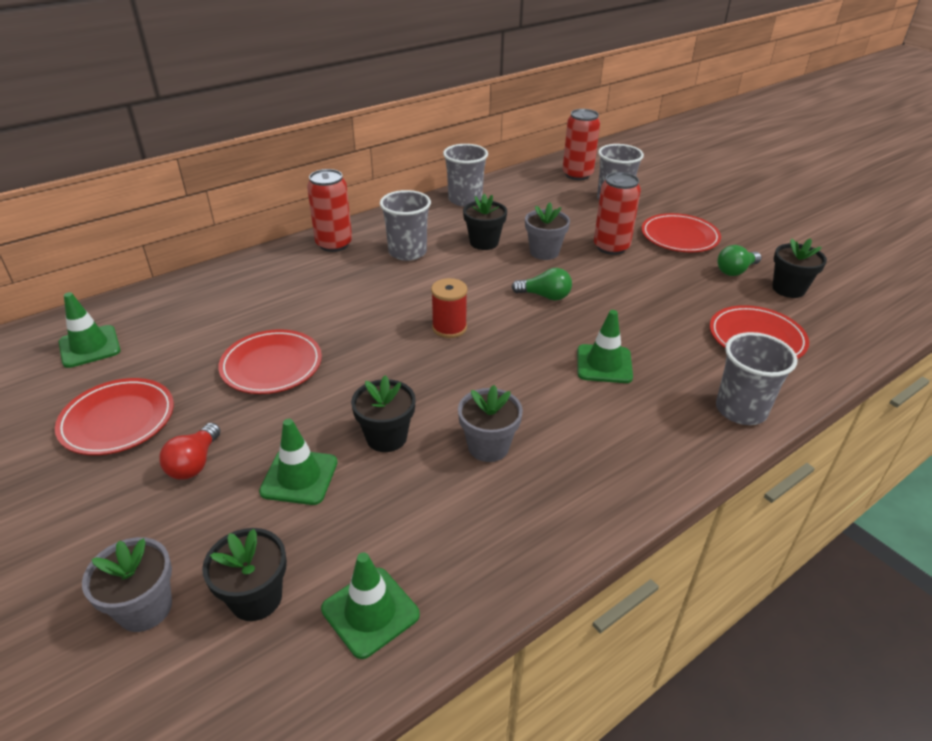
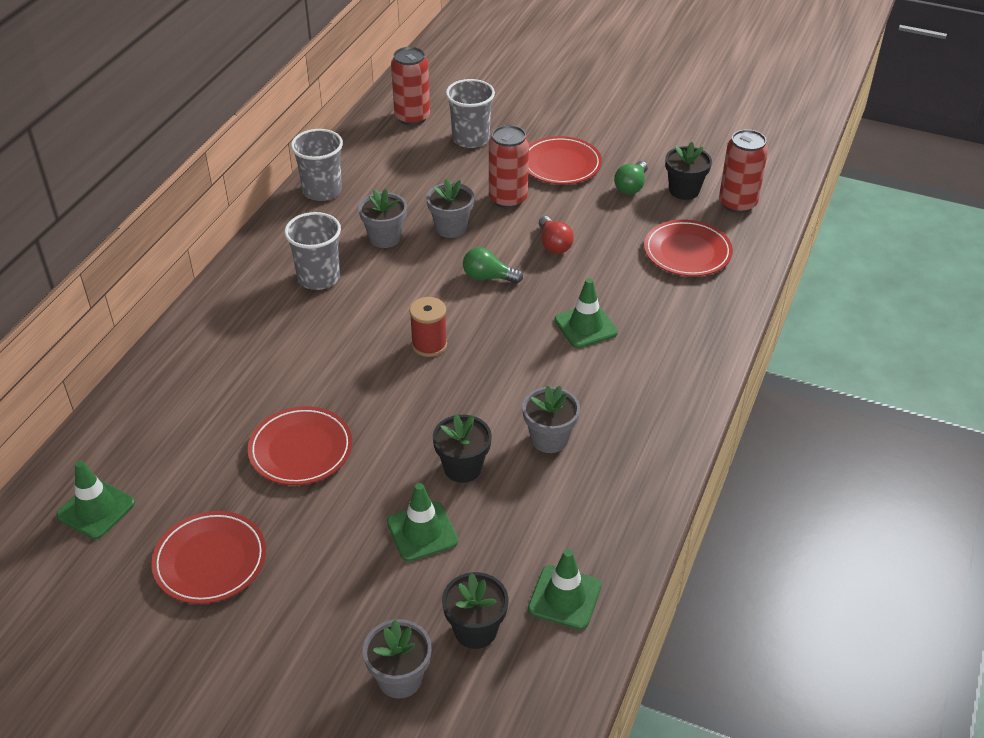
camera: 30 degrees left, 5 degrees up
(194, 463) = (322, 562): red light bulb -> red light bulb (554, 244)
(334, 244) = (233, 297): red can -> red can (737, 203)
(484, 242) = (385, 238): black flower pot -> grey flower pot
(545, 296) = (488, 277): green light bulb -> green light bulb turned 150 degrees counterclockwise
(741, 410) = (712, 324): grey cup -> none

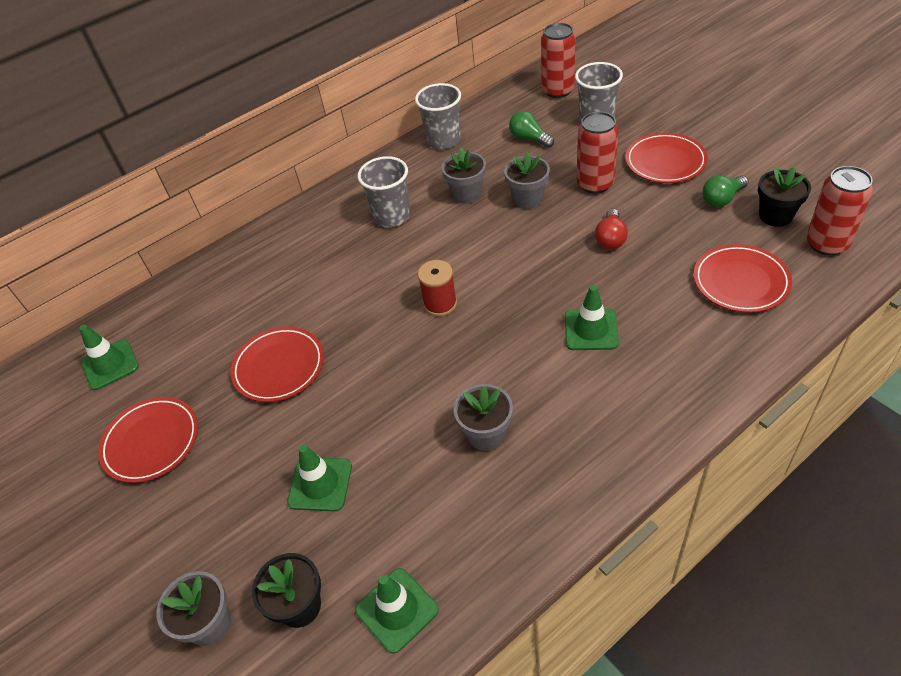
camera: 35 degrees right, 5 degrees up
(462, 468) = (393, 434): black flower pot -> none
(488, 277) = (531, 254): green light bulb -> green light bulb (529, 138)

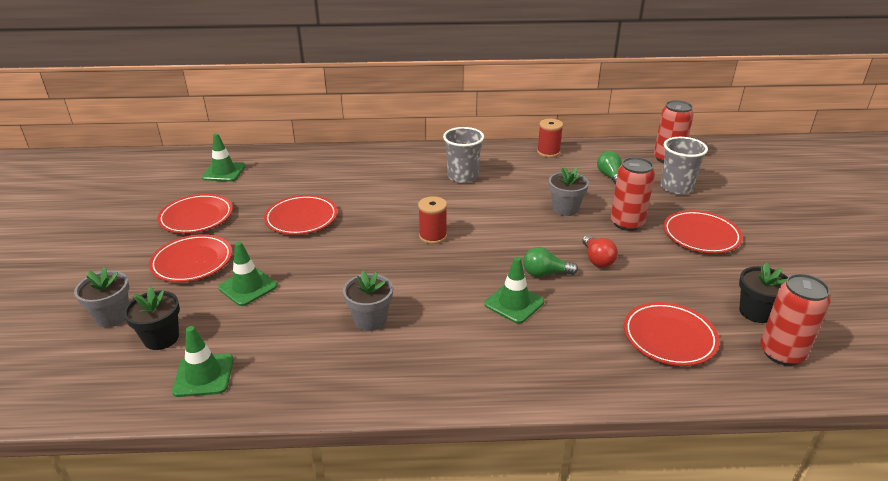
camera: 30 degrees right, 15 degrees down
(219, 498) = (192, 262): none -> red plate
(443, 140) = (548, 152): grey cup -> red spool
(466, 194) = (526, 187): grey flower pot -> none
(610, 238) = (597, 259): red light bulb -> red light bulb turned 60 degrees counterclockwise
(722, 199) = (720, 279): green light bulb -> green light bulb (545, 273)

